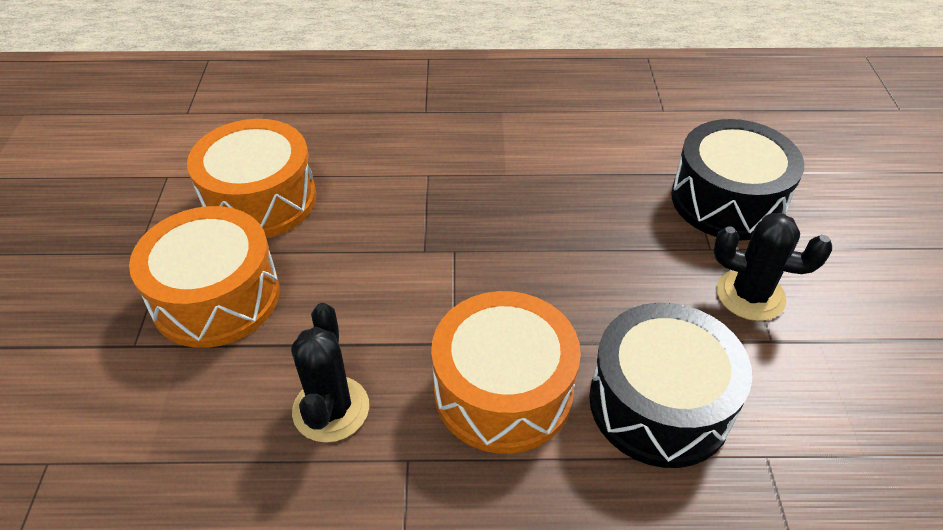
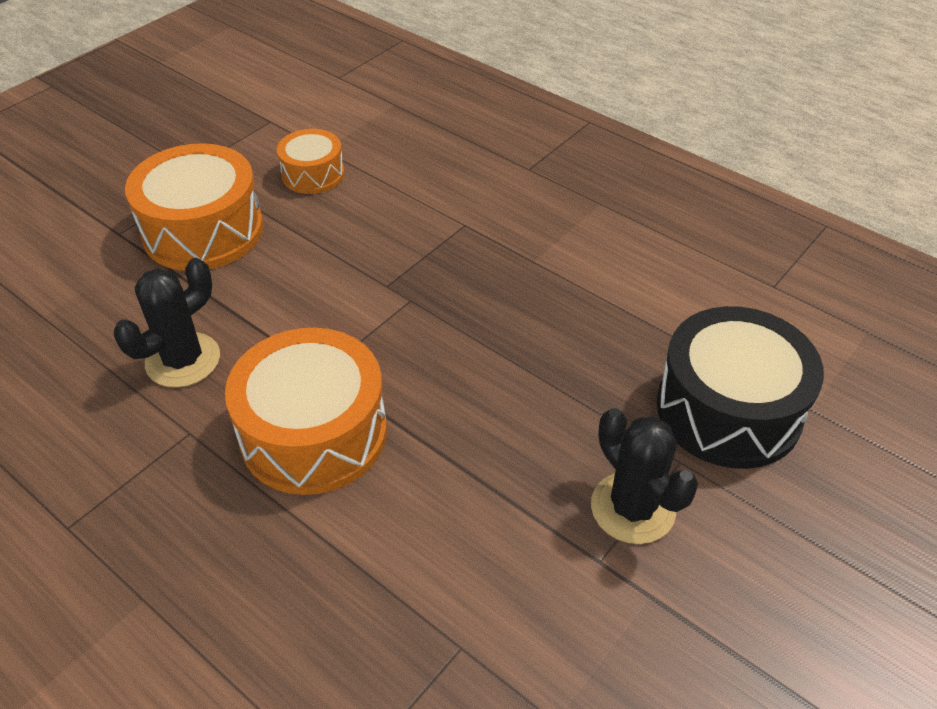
camera: 40 degrees right, 0 degrees up
(260, 200) = (313, 174): orange drum -> orange drum, size x0.56
(659, 403) = (424, 534): black drum -> none

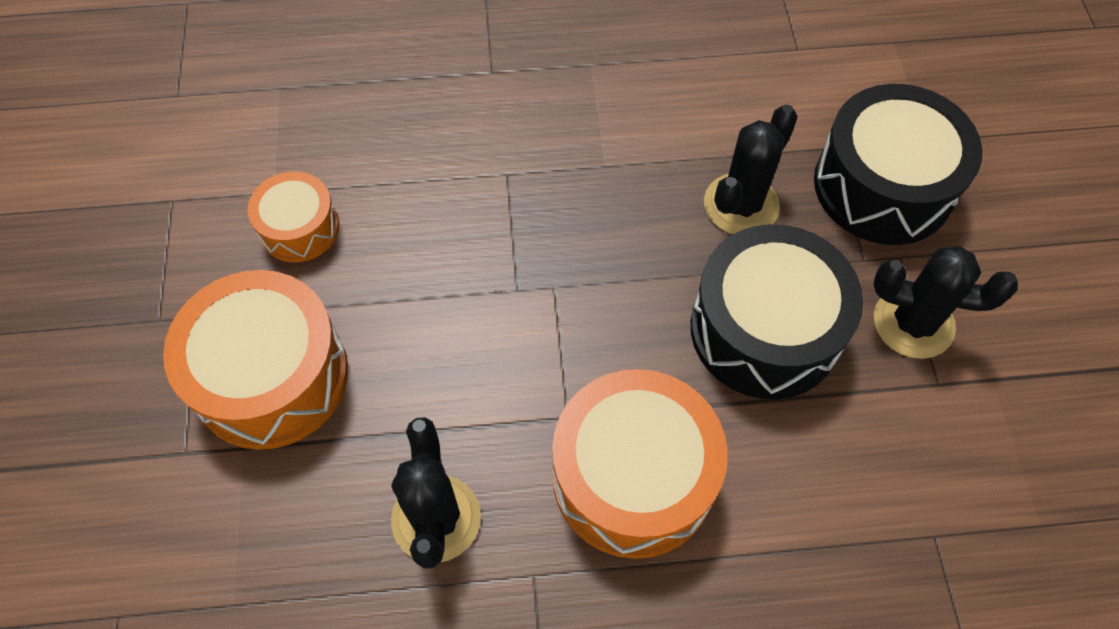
camera: 45 degrees left, 15 degrees up
(513, 425) = (765, 329): none -> black drum
(597, 344) = (741, 205): none -> black cactus

